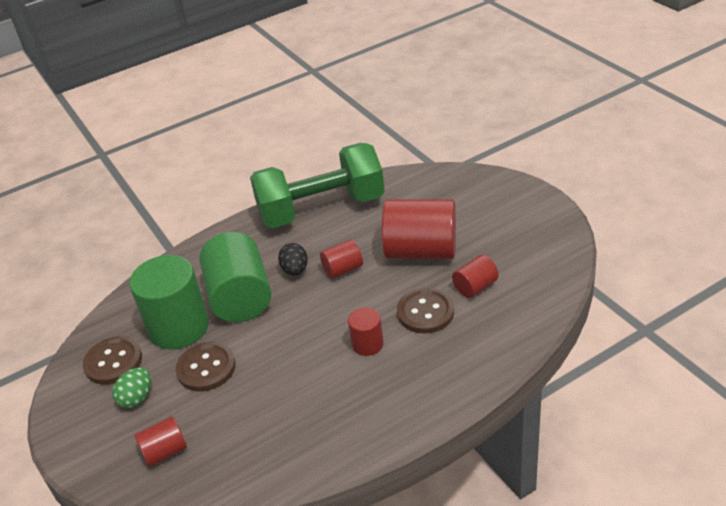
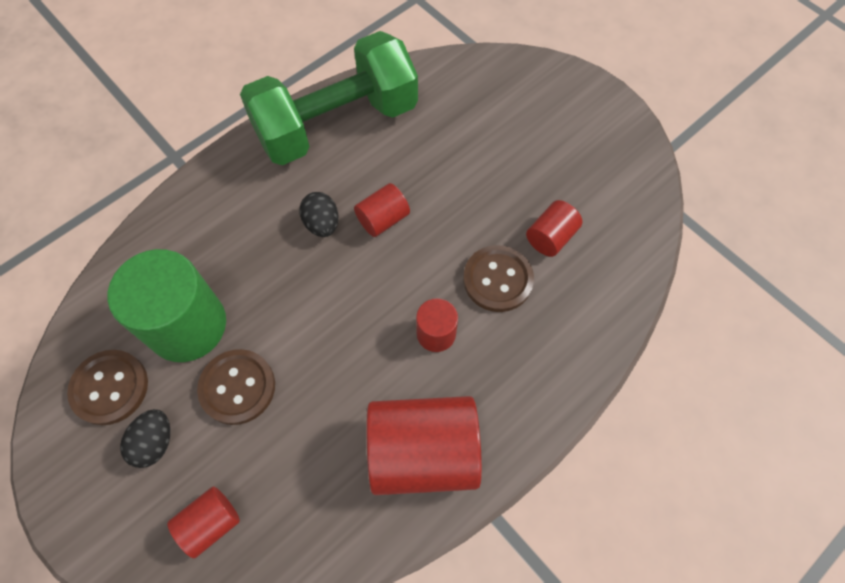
camera: 15 degrees left, 25 degrees up
(137, 398) = (155, 443): green egg -> black egg
(240, 298) = (259, 272): green cylinder -> none
(421, 251) = (475, 185): red cylinder -> red cylinder (423, 452)

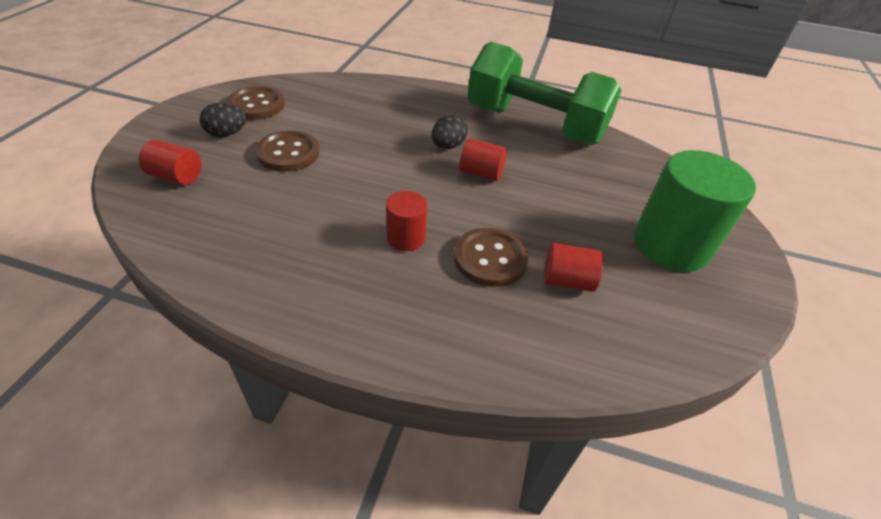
camera: 55 degrees right, 20 degrees down
(187, 325) = (321, 118): green cylinder -> green cylinder (671, 245)
(423, 452) = (289, 269): red cylinder -> none

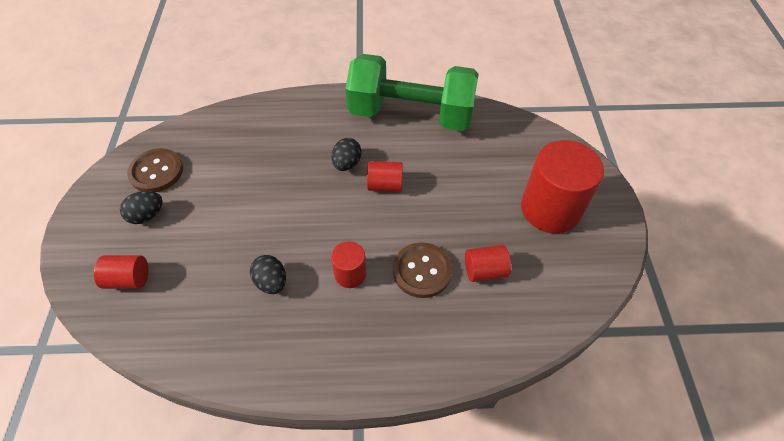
camera: 15 degrees left, 10 degrees up
(288, 153) = (213, 219): brown button -> none
(316, 220) = (271, 282): none -> black egg
(671, 245) = (550, 209): green cylinder -> red cylinder

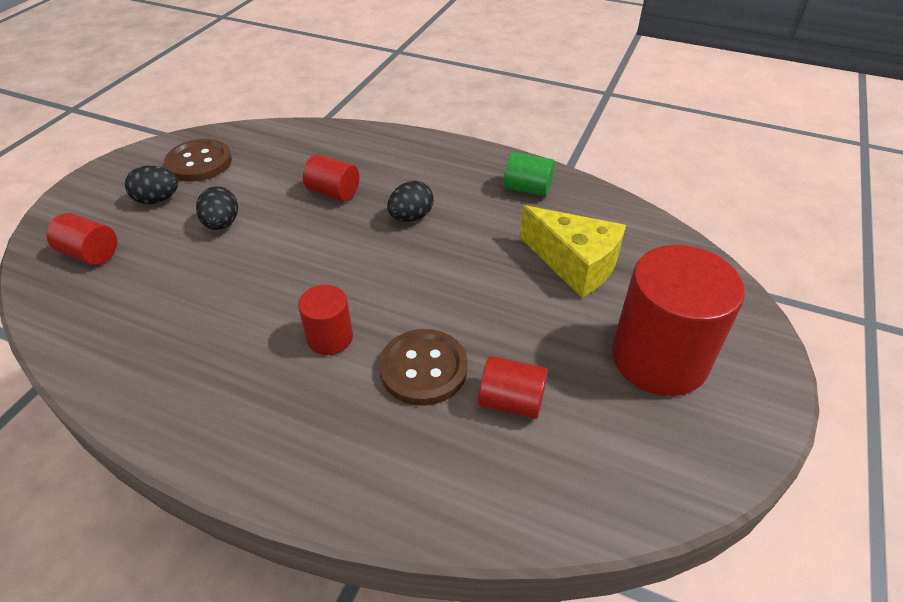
camera: 25 degrees right, 10 degrees down
(271, 282) = (232, 312): black egg -> black egg (222, 224)
(385, 185) = (442, 254): red cylinder -> red cylinder (333, 192)
(411, 114) = (527, 189): green dumbbell -> green cylinder
(471, 162) = (574, 264): none -> yellow cheese

